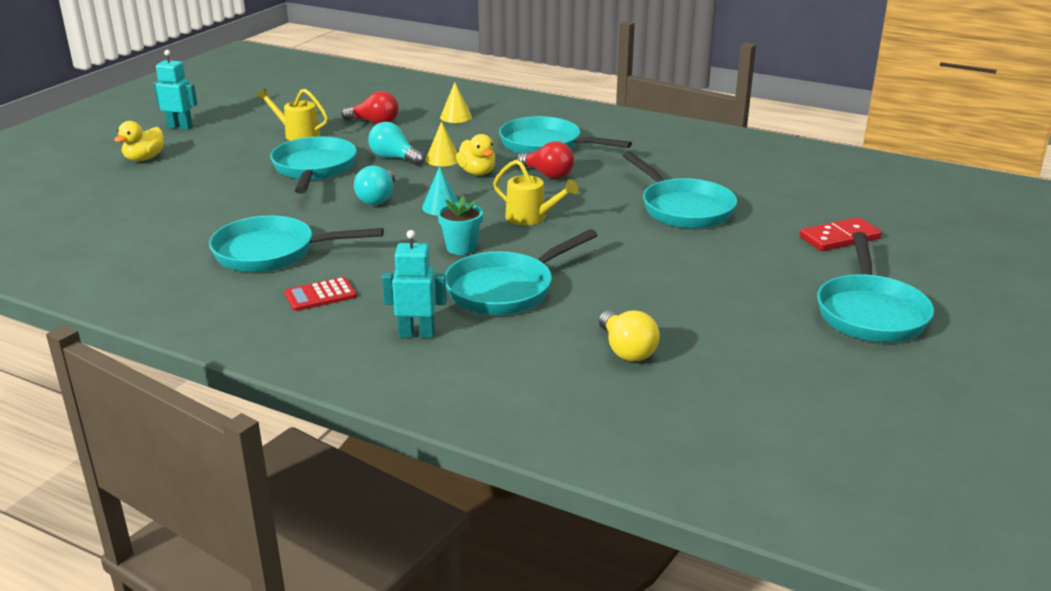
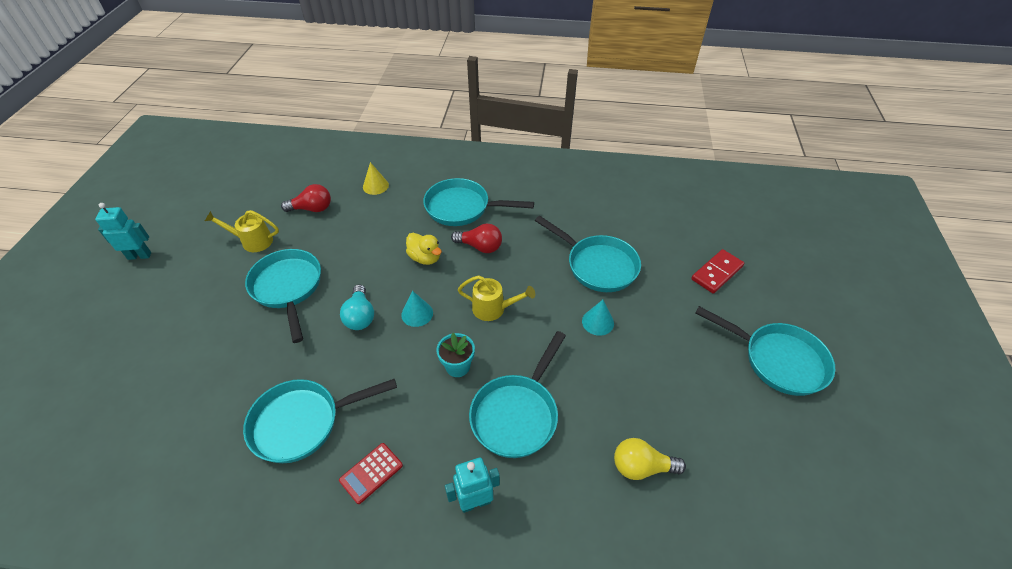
camera: 20 degrees left, 20 degrees up
(144, 158) = (124, 312): yellow duck -> none
(394, 158) = (350, 255): turquoise light bulb -> none
(443, 159) = (390, 247): yellow cone -> none
(626, 350) = (641, 467): yellow light bulb -> yellow light bulb turned 135 degrees clockwise
(651, 247) = (598, 322): none -> turquoise cone
(870, 313) = (778, 360): turquoise pan -> turquoise pan turned 45 degrees counterclockwise

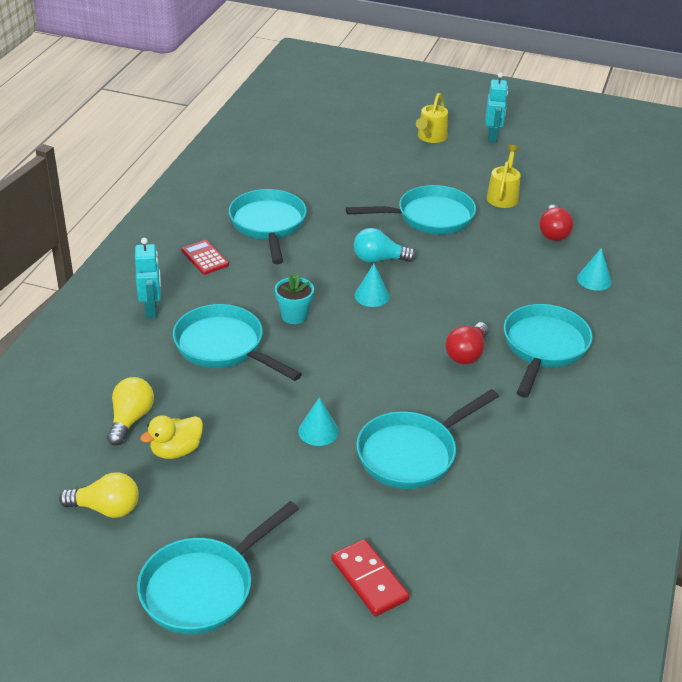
camera: 100 degrees right, 10 degrees down
(375, 186) = (594, 280): yellow cone -> turquoise cone
(425, 258) = (455, 308): yellow duck -> yellow duck (176, 451)
(494, 309) = (363, 351): yellow watering can -> yellow watering can (430, 138)
(748, 451) = (106, 508): none -> yellow light bulb

